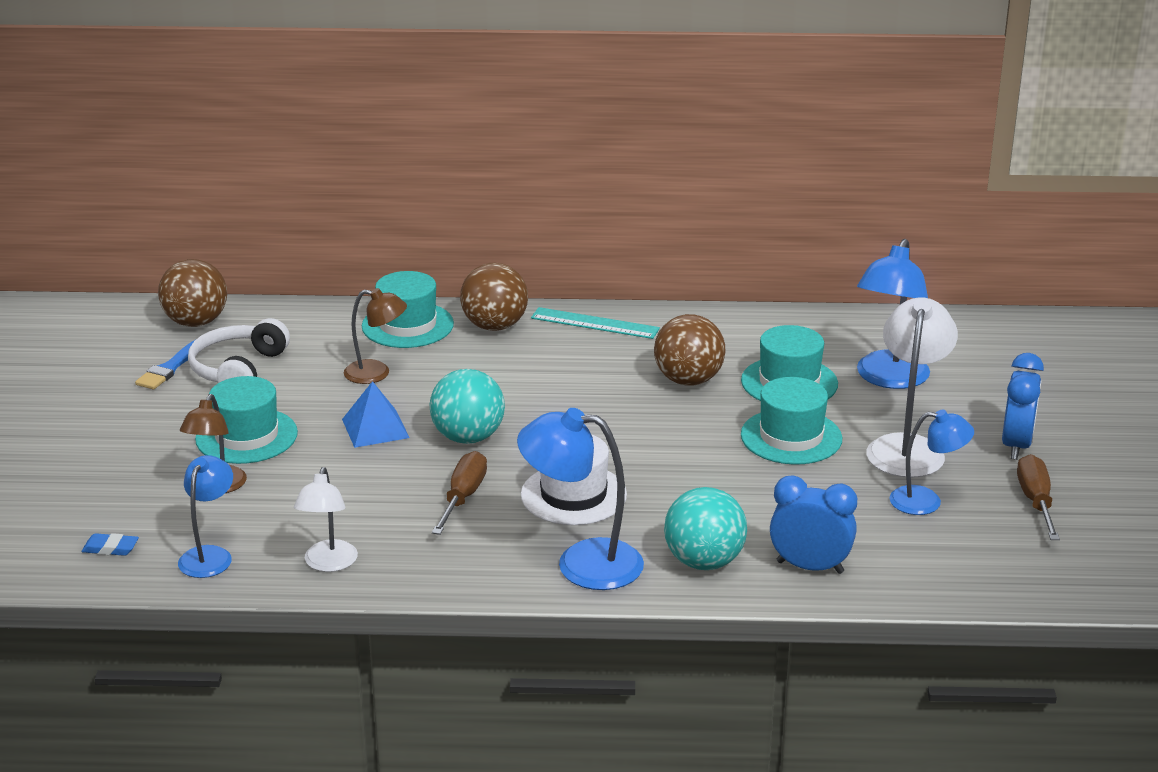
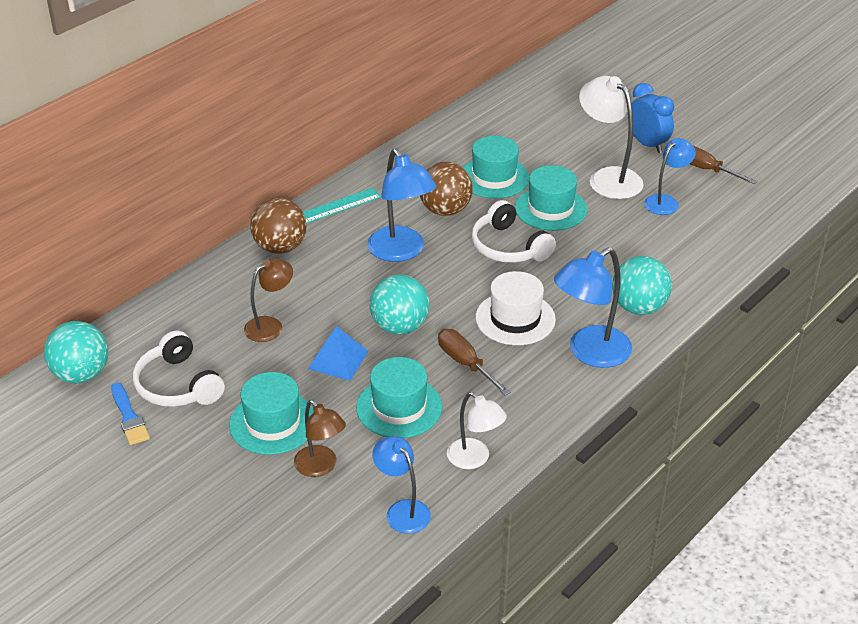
camera: 50 degrees left, 10 degrees up
(110, 548) = (337, 557): blue eraser -> none
(196, 322) = (81, 374): brown ball -> turquoise ball
(407, 325) = (227, 282): turquoise hat -> turquoise hat (399, 407)
(685, 441) = (508, 247): none -> white headphones
(810, 567) = (683, 274): blue clock -> none
(888, 379) = (533, 144): blue lamp -> blue lamp (401, 252)

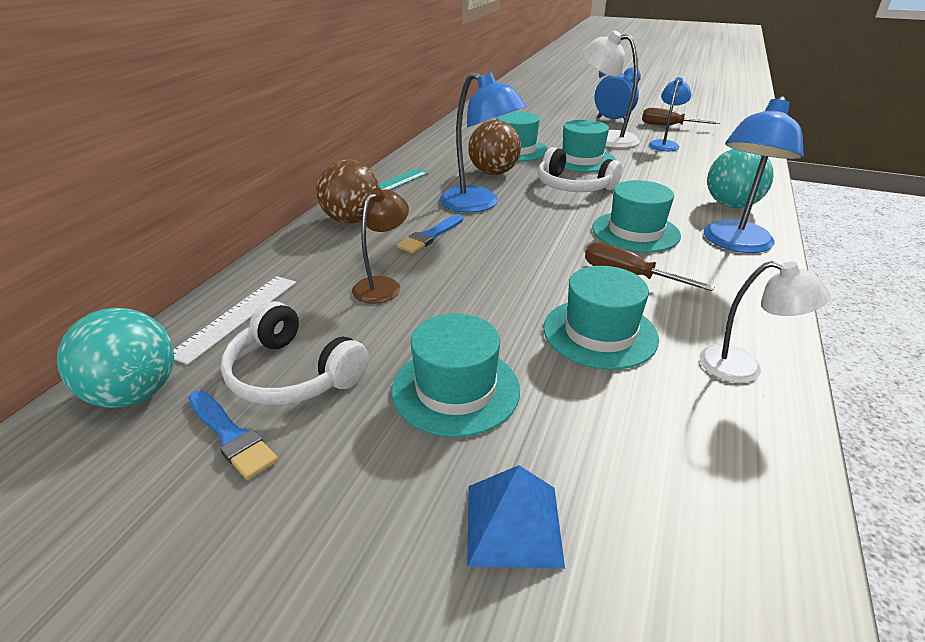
camera: 20 degrees left, 5 degrees down
(157, 329) = (237, 316): none -> white ruler
(320, 467) = (565, 431): brown lamp -> none
(335, 282) = (430, 236): none -> blue brush
(338, 360) = (487, 301): blue pyramid -> blue pyramid (513, 524)
(400, 327) = (529, 259): turquoise ball -> none
(402, 510) = (729, 461): blue lamp -> none
(515, 318) = (635, 232): white hat -> turquoise hat

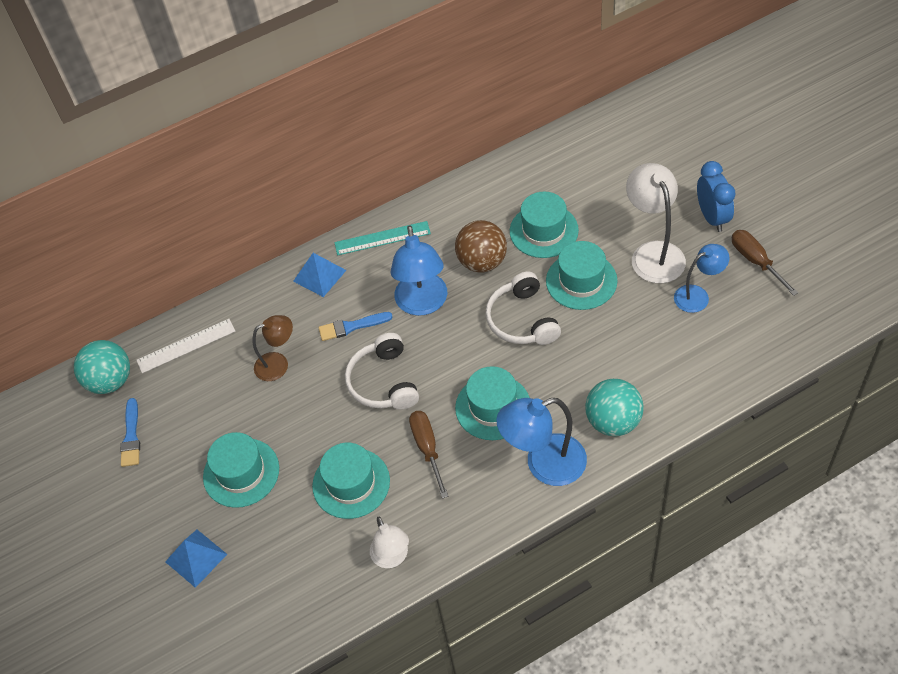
camera: 45 degrees right, 20 degrees up
(292, 374) = (180, 412): white headphones -> white headphones (383, 382)
(352, 220) = (319, 275): brown ball -> blue pyramid

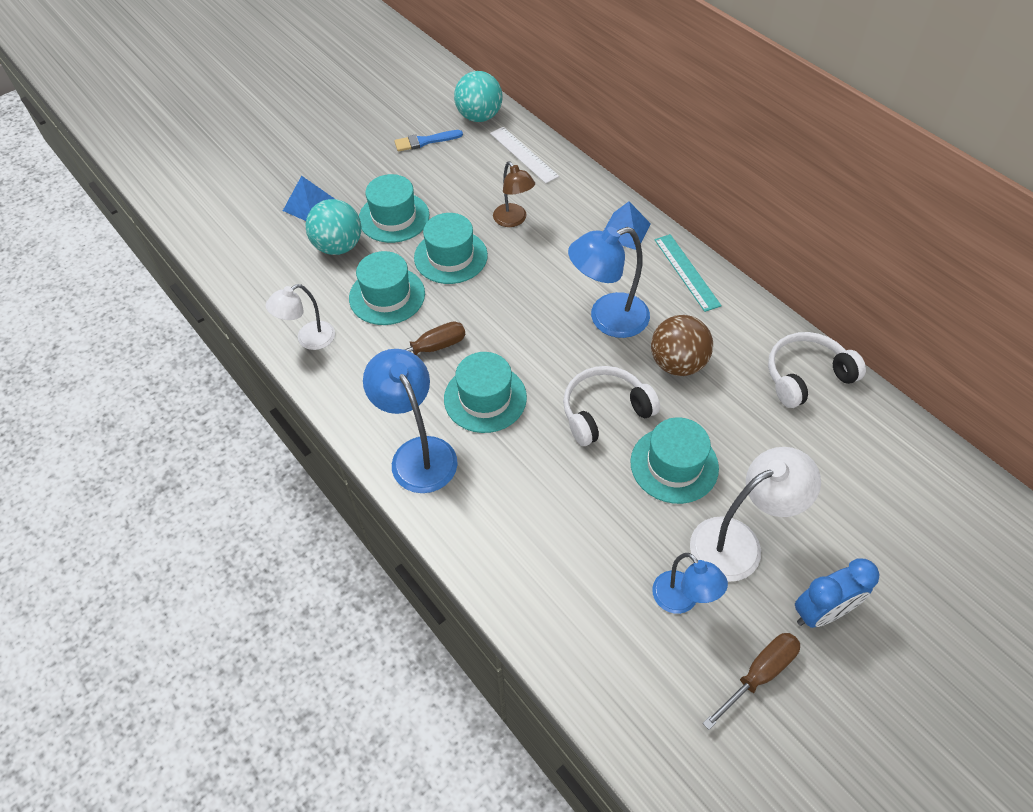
camera: 75 degrees right, 0 degrees up
(351, 327) = (567, 266): blue brush -> none
(383, 382) = (504, 302): white headphones -> white headphones (806, 376)
(544, 231) = (740, 418): turquoise hat -> turquoise hat (450, 256)
(613, 421) = (479, 516): turquoise ball -> turquoise ball (338, 246)

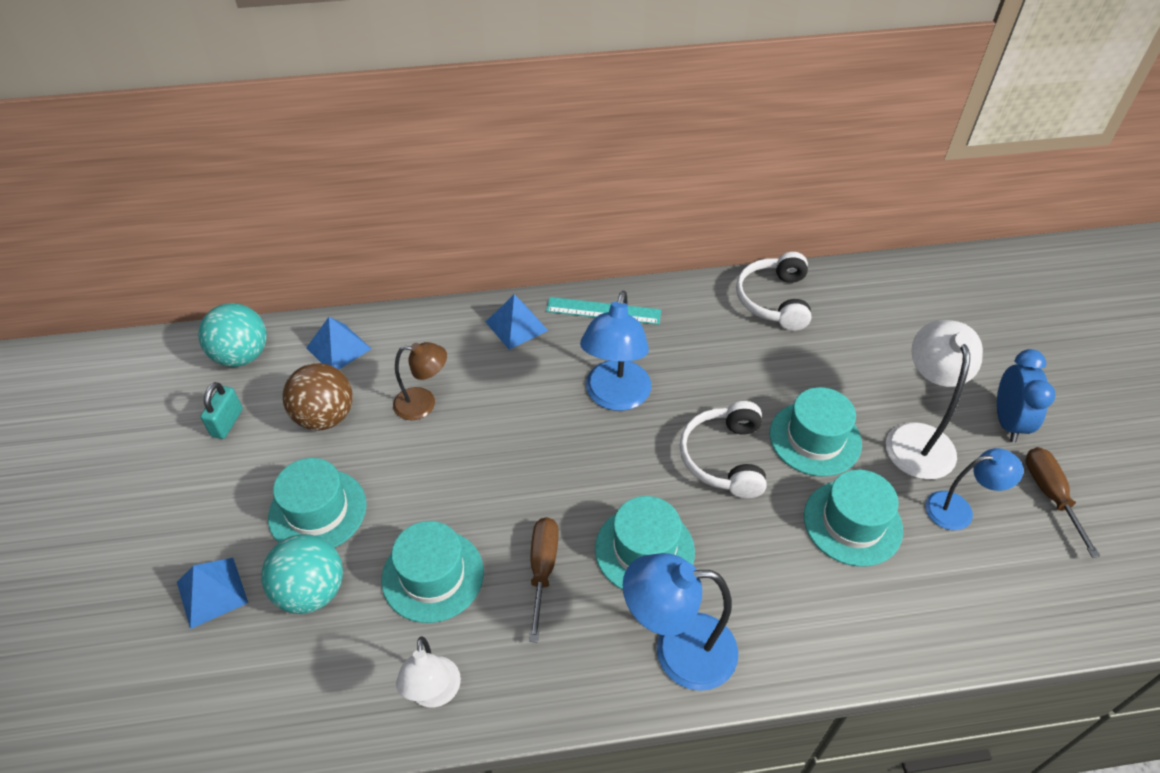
camera: 60 degrees left, 5 degrees down
(425, 141) = (227, 423): blue brush -> turquoise padlock
(450, 256) = (426, 485): turquoise hat -> turquoise hat (852, 523)
(523, 154) = (338, 348): white ruler -> blue pyramid
(677, 363) = (704, 375): brown ball -> brown ball (325, 417)

